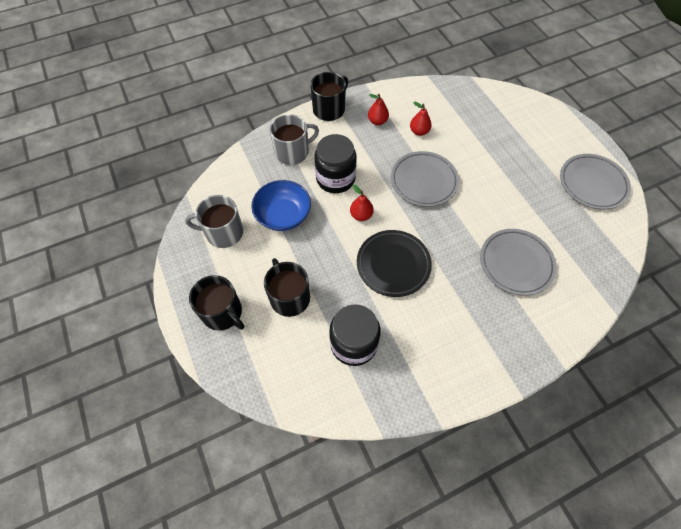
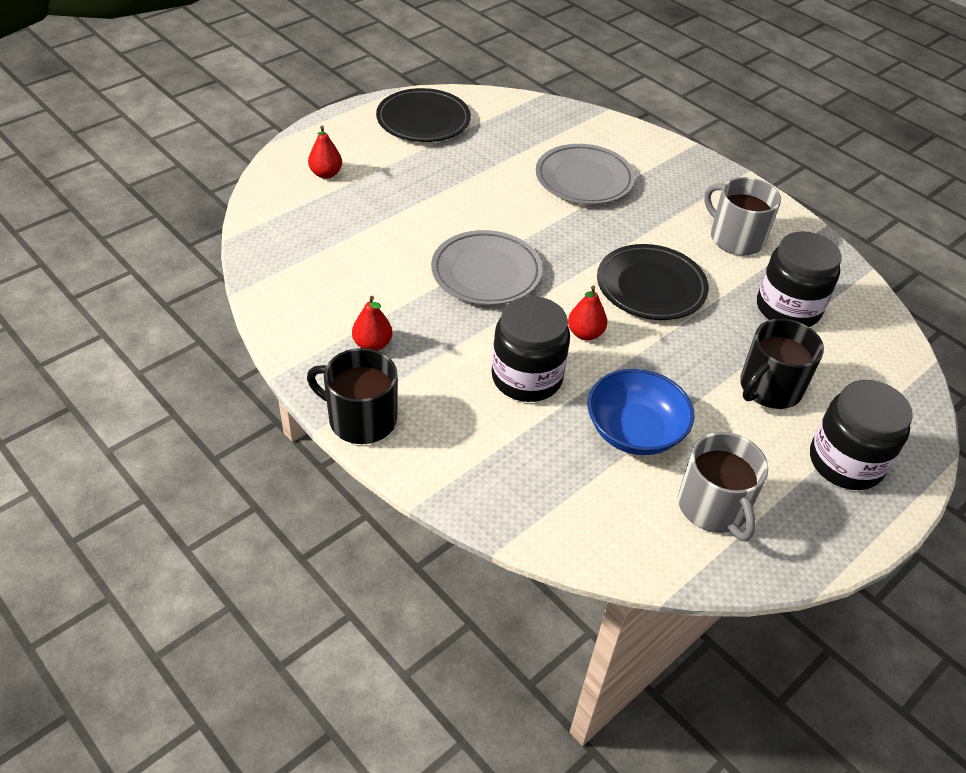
camera: 110 degrees left, 15 degrees down
(222, 312) = (845, 462): black mug -> black jar
(292, 152) = (491, 451): grey mug -> grey mug (735, 238)
(419, 131) = (381, 289): red pear -> red pear (326, 174)
(592, 184) = (423, 121): grey plate -> black plate

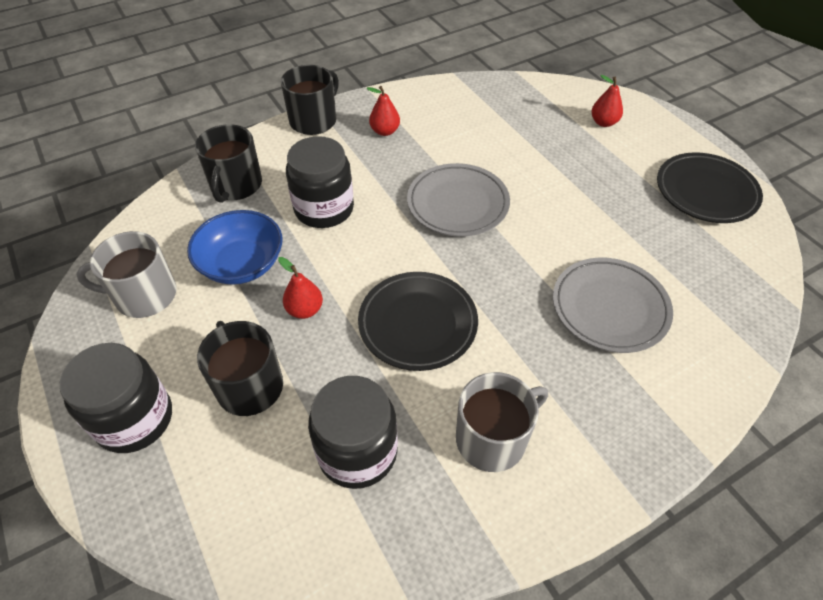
camera: 105 degrees right, 5 degrees up
(512, 472) = (236, 185): none -> black mug
(585, 333) = (364, 256): red pear -> red pear (305, 310)

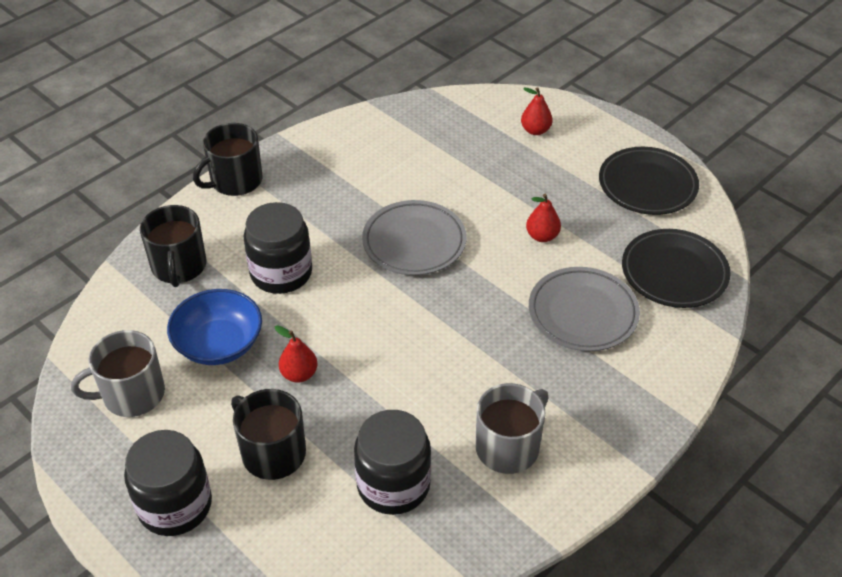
camera: 15 degrees left, 5 degrees down
(314, 120) = (235, 181): black mug -> black mug turned 150 degrees counterclockwise
(385, 131) = (315, 179): red pear -> red pear (542, 236)
(418, 324) = (411, 364): black plate -> black plate (674, 273)

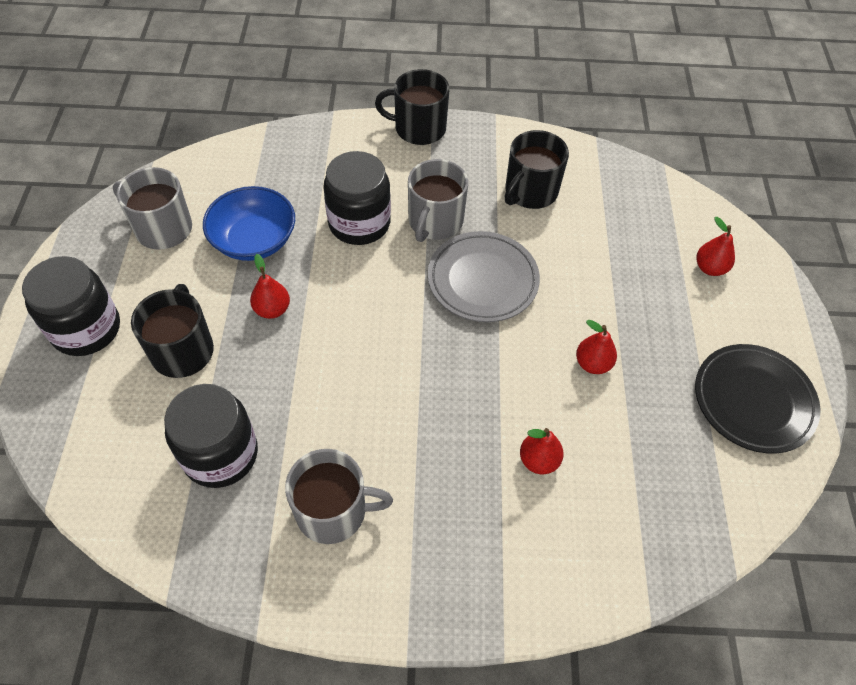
camera: 45 degrees right, 10 degrees up
(179, 266) = (302, 162): black mug -> black mug (530, 191)
(333, 231) = (435, 221): none -> grey mug
(583, 313) = (538, 460): grey plate -> red pear
(674, 273) = (670, 502): black plate -> none

